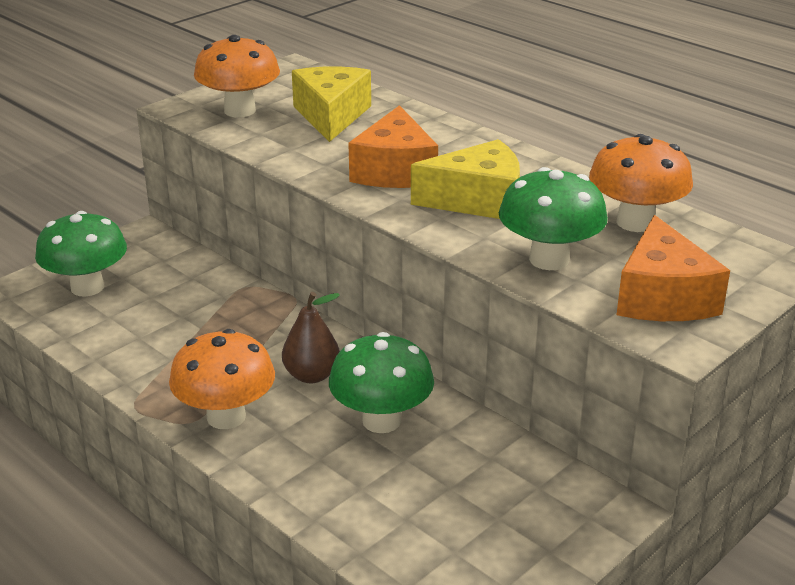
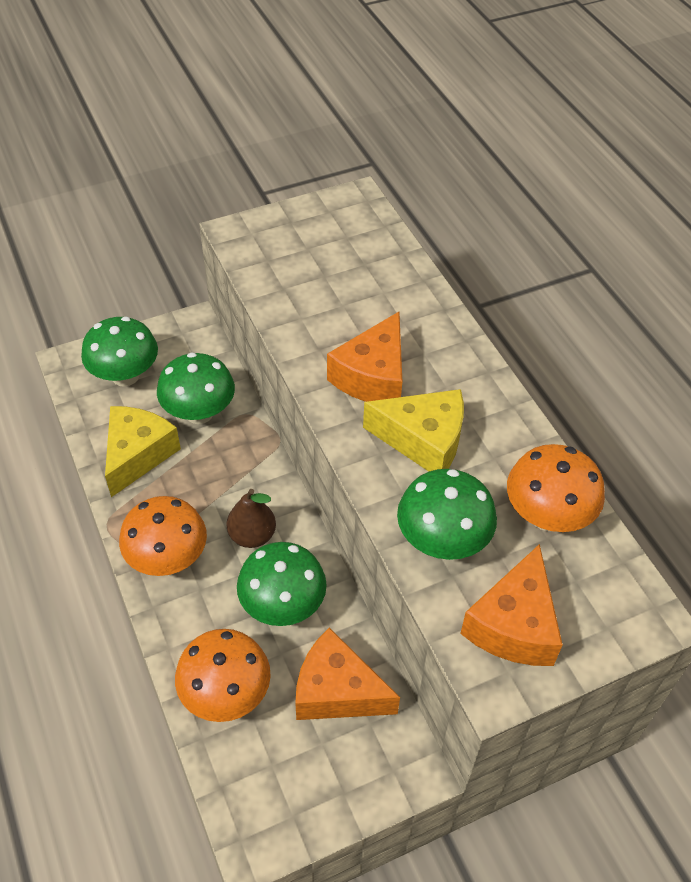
camera: 20 degrees right, 20 degrees up
(191, 297) = (199, 413): none -> green mushroom
(240, 110) = (282, 251): orange mushroom -> orange mushroom (226, 694)
(331, 116) = (356, 281): yellow cheese -> yellow cheese (137, 455)
(486, 471) = (337, 691): none -> orange cheese

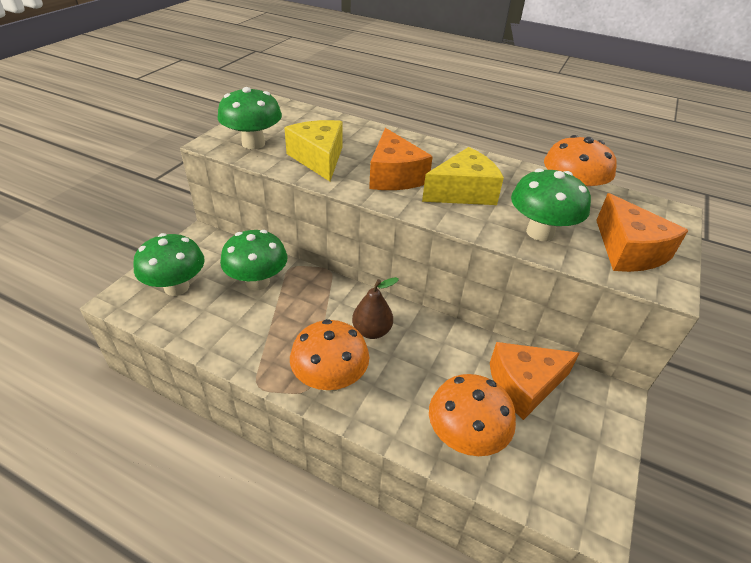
camera: 40 degrees left, 10 degrees down
(137, 455) = (237, 329): yellow cheese -> yellow cheese (318, 159)
(283, 605) = (437, 359): green mushroom -> green mushroom (253, 143)

